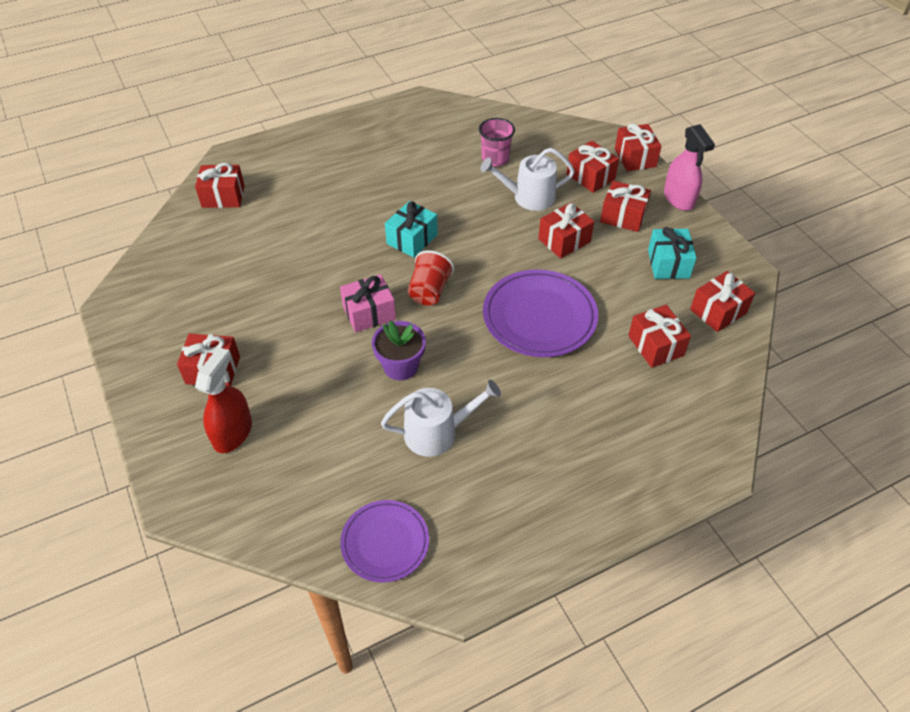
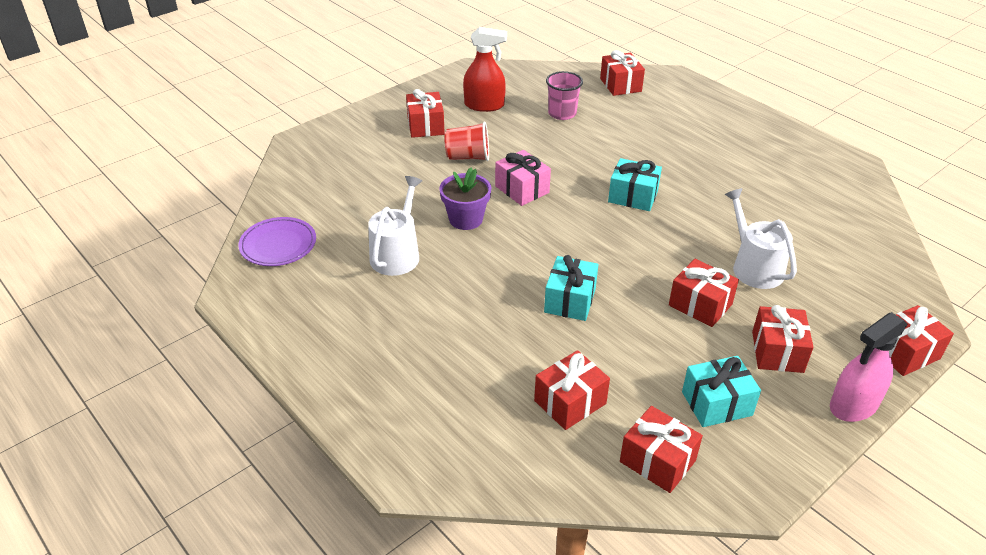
camera: 75 degrees right, 10 degrees down
(233, 433) = (367, 149): red spray bottle -> red spray bottle (484, 105)
(429, 291) = (568, 220): red cup -> red cup (468, 157)
(437, 432) = (397, 254): white watering can -> white watering can turned 135 degrees counterclockwise
(495, 159) = (800, 232): pink cup -> pink cup (562, 114)
(539, 317) = (570, 300): purple plate -> turquoise gift
(590, 177) = (831, 314): red gift -> none

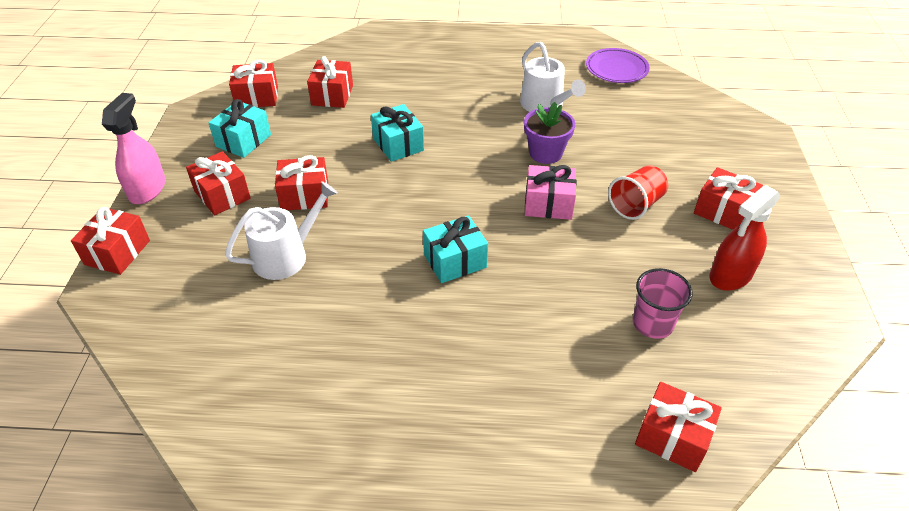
camera: 135 degrees right, 5 degrees up
(754, 267) = (286, 256): white watering can -> white watering can turned 60 degrees counterclockwise

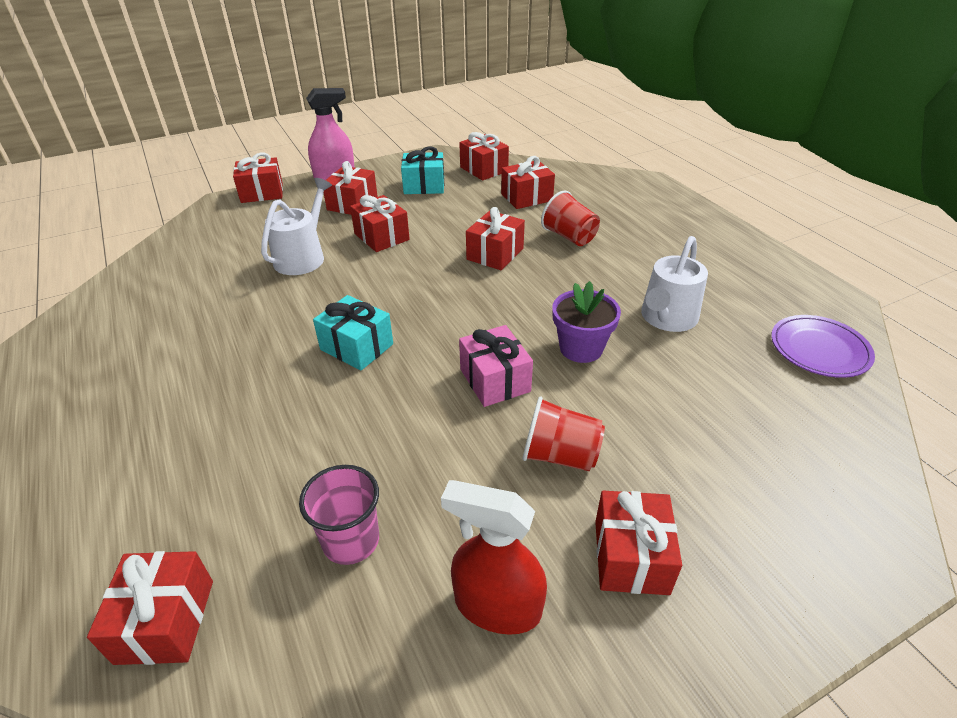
camera: 60 degrees right, 5 degrees down
(286, 256) = (302, 257): white watering can -> white watering can turned 90 degrees counterclockwise
(398, 144) = (495, 254): turquoise gift -> red gift
(412, 100) = (569, 237): none -> red cup

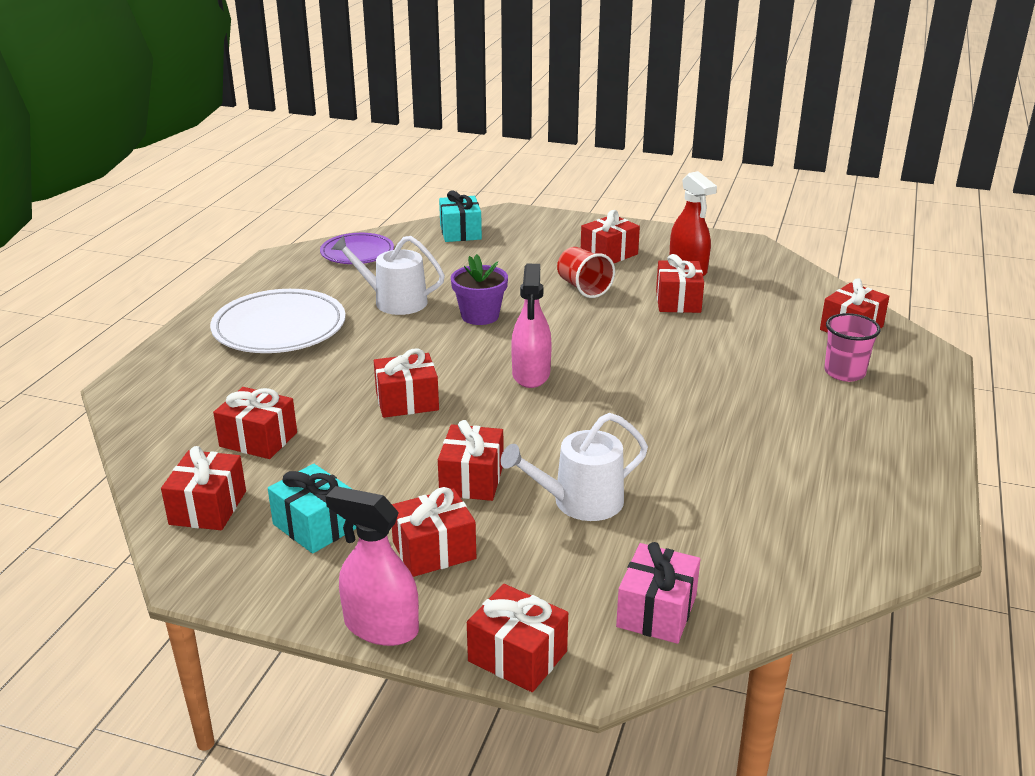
camera: 135 degrees left, 10 degrees down
(351, 540) = (734, 311): pink cup -> pink cup (844, 372)
(356, 347) = (627, 392): turquoise gift -> turquoise gift (460, 232)
(435, 510) = (678, 301): none -> red gift
(450, 318) = (531, 374): none -> pink spray bottle
(495, 380) = (562, 328): pink gift -> pink gift (656, 611)
(569, 237) = (320, 380): red cup -> none
(667, 318) = (394, 301): white watering can -> white watering can turned 150 degrees counterclockwise
(675, 250) = (279, 328): none -> white plate

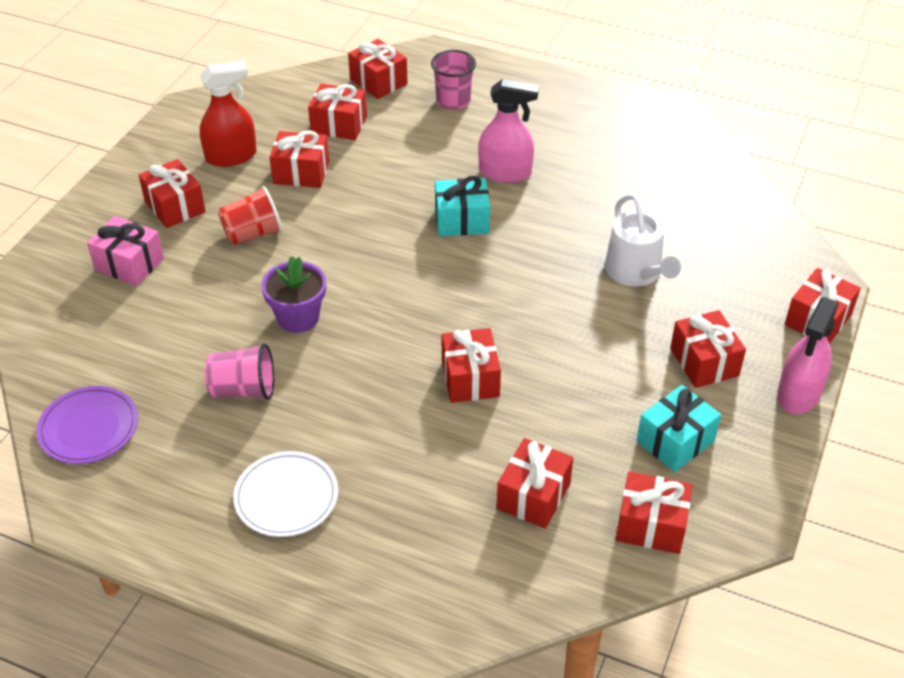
camera: 85 degrees left, 15 degrees up
(279, 328) = (286, 497): white plate -> white plate, size x0.63
(394, 301) = (243, 389): white watering can -> pink cup
(460, 232) = (63, 326): turquoise gift -> turquoise gift (462, 220)
(472, 479) = (605, 335): red gift -> red gift (339, 125)
(531, 374) = (429, 286): pink spray bottle -> pink spray bottle (505, 172)
(656, 611) = (762, 247): pink gift -> pink gift (129, 264)

